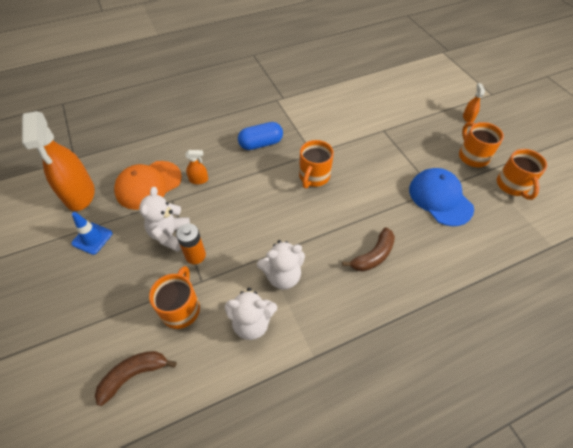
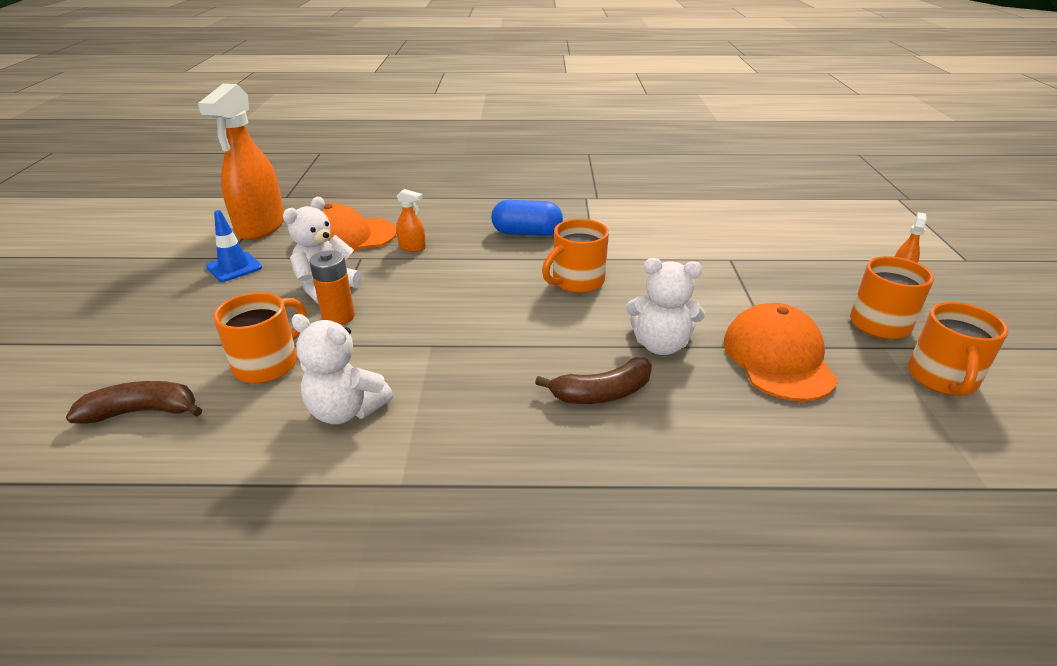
camera: 25 degrees right, 20 degrees down
(282, 276) = (437, 373): white teddy bear -> white teddy bear (660, 345)
(440, 198) = (778, 358): blue cap -> orange cap

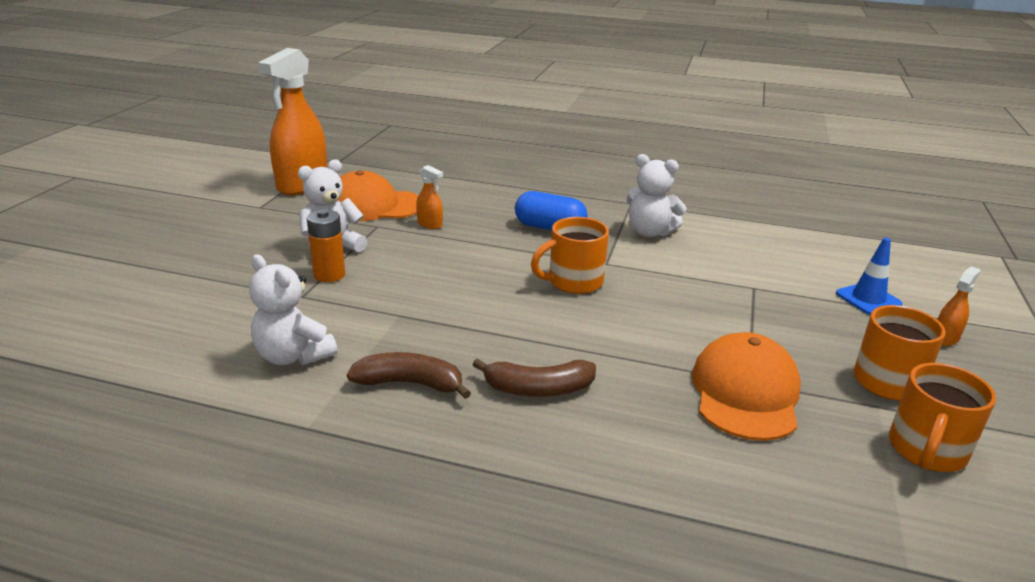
camera: 15 degrees right, 5 degrees down
(143, 412) = (129, 323): brown banana -> brown banana (410, 383)
(234, 267) = (262, 216): blue traffic cone -> blue traffic cone (868, 299)
(268, 364) = (248, 304): orange mug -> none
(660, 345) = (625, 356): white teddy bear -> white teddy bear (650, 232)

